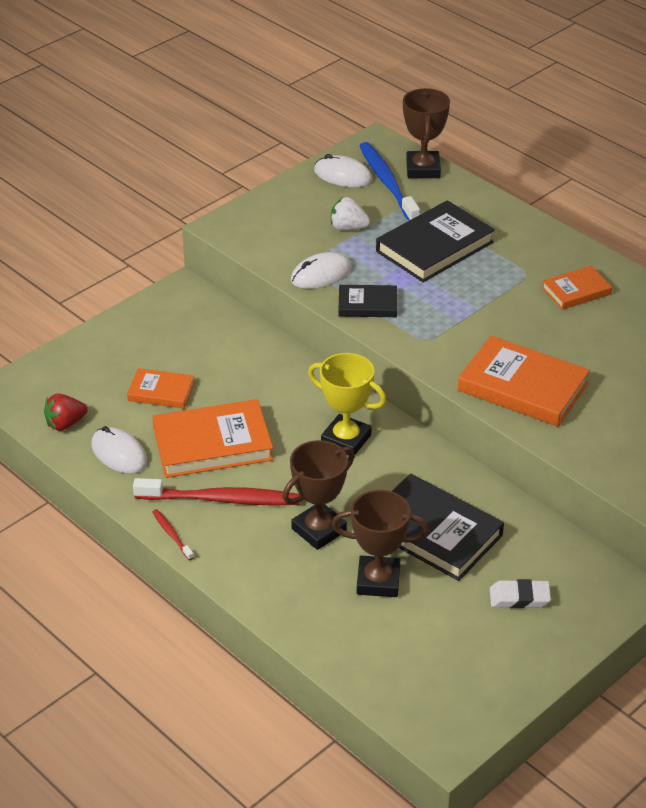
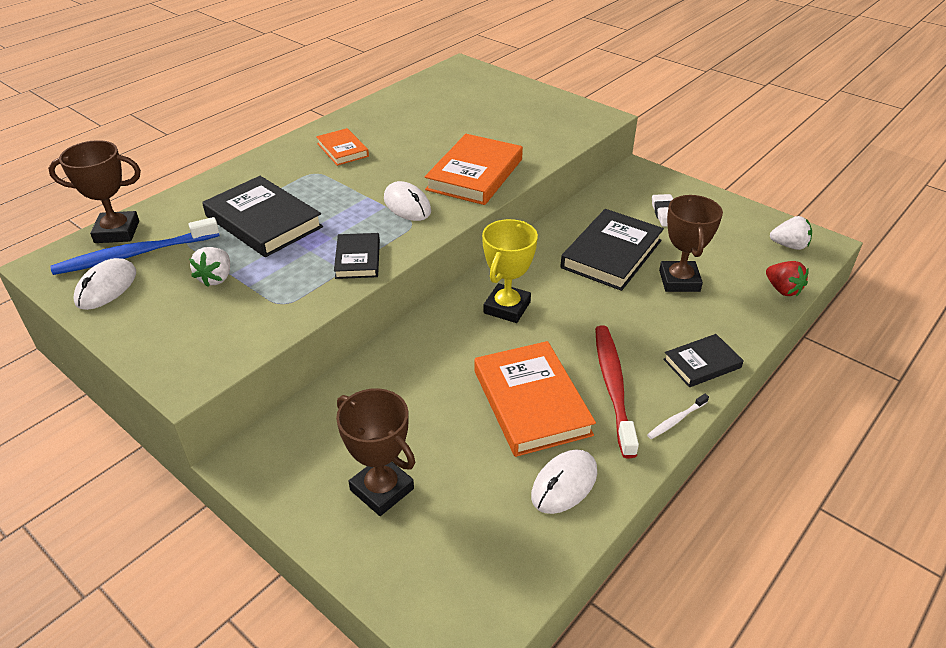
camera: 95 degrees left, 0 degrees up
(65, 424) = (521, 550): red strawberry -> red strawberry (782, 290)
(161, 392) = (449, 458): orange book -> none
(172, 534) = (676, 420): red toothbrush -> white toothbrush
(242, 569) = (702, 363): none -> black book
(319, 530) = (632, 317): brown trophy -> brown trophy (382, 489)
(321, 274) = (302, 293): white mouse -> white mouse (407, 205)
(443, 705) = (789, 245): none -> white strawberry

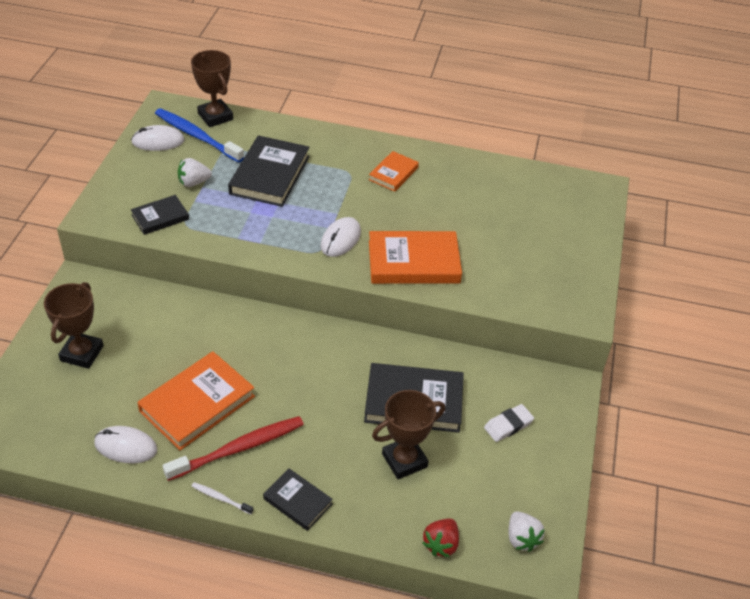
camera: 60 degrees right, 5 degrees up
(358, 259) = (255, 240): black book -> black book (160, 217)
(507, 307) = (297, 355): yellow trophy -> none

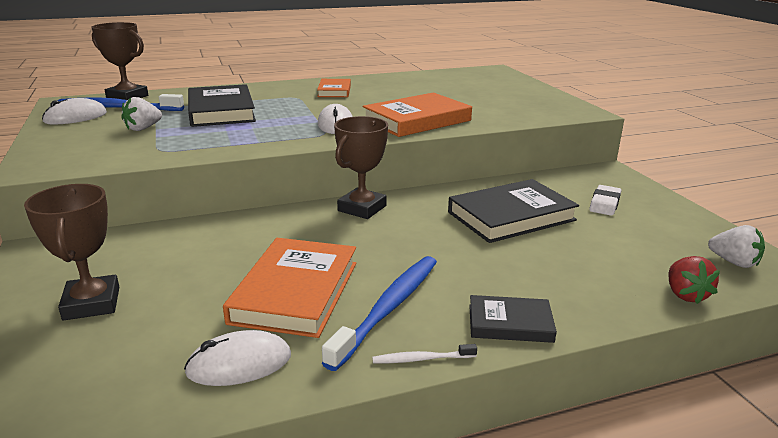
camera: 30 degrees left, 20 degrees down
(160, 217) = (125, 152): black book -> none
(239, 448) = (388, 308): red toothbrush -> blue toothbrush
(404, 460) = (562, 253): brown trophy -> brown trophy (362, 208)

